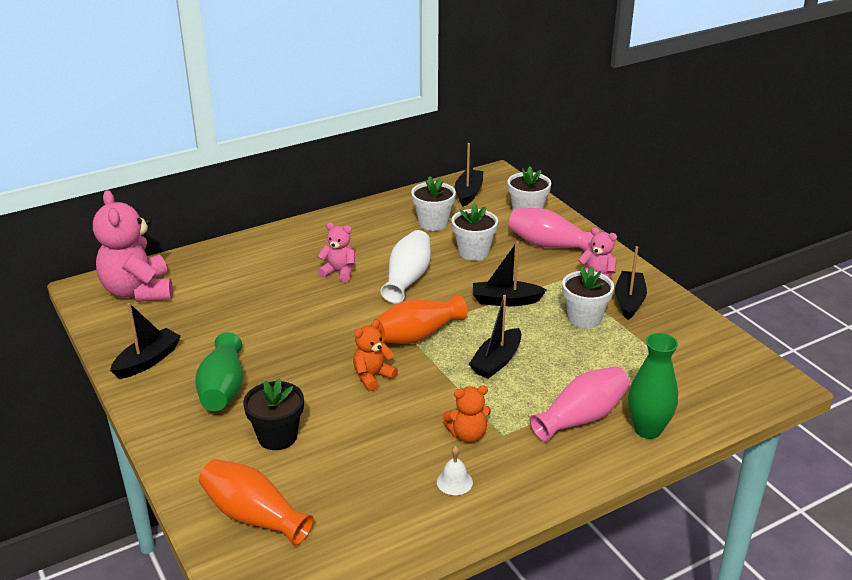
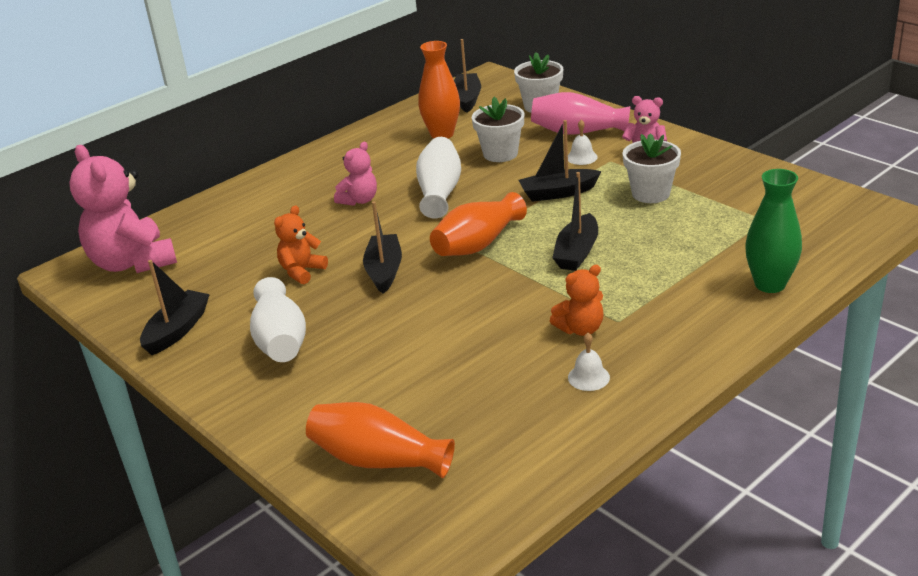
camera: 10 degrees left, 0 degrees up
(223, 389) = (280, 341): green vase -> white vase
(277, 437) = (367, 375): black flower pot -> none
(339, 272) = (359, 200): pink teddy bear -> pink teddy bear turned 120 degrees clockwise
(372, 377) = (447, 294): orange teddy bear -> orange teddy bear (302, 271)
(433, 223) = (442, 134): white flower pot -> orange vase
(541, 270) = (582, 157): none -> white bell
(581, 418) = (695, 287): pink vase -> none
(629, 301) = (690, 169): black boat -> black boat (384, 271)

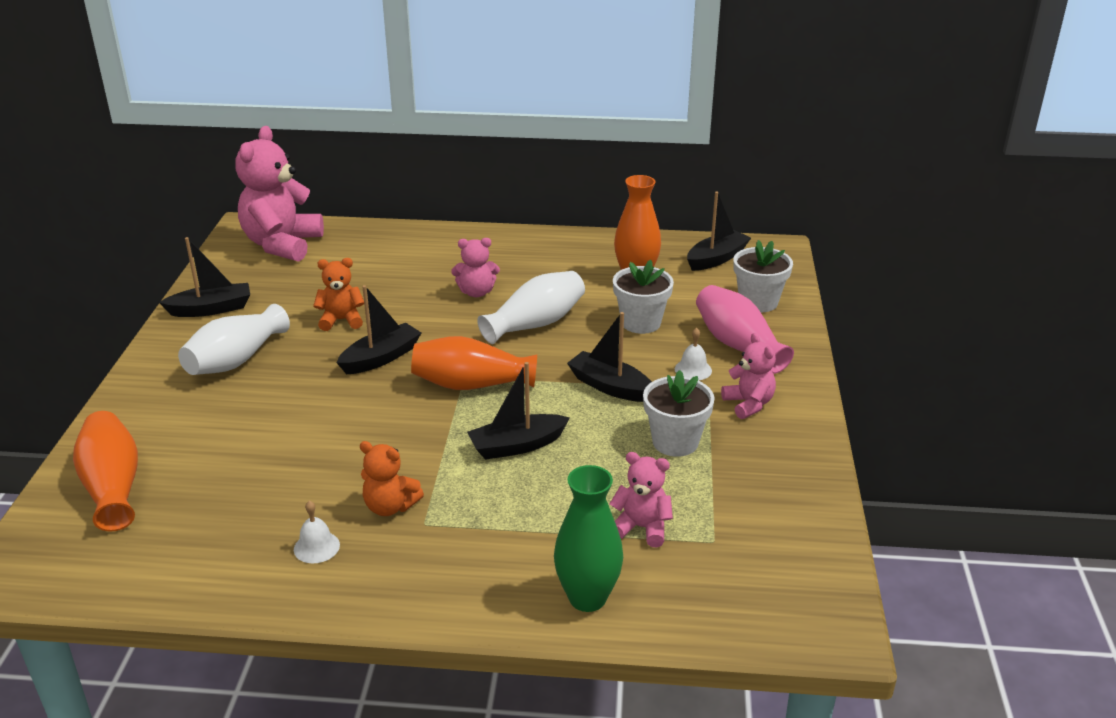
camera: 45 degrees right, 0 degrees up
(723, 239) = (641, 527): none -> pink teddy bear

